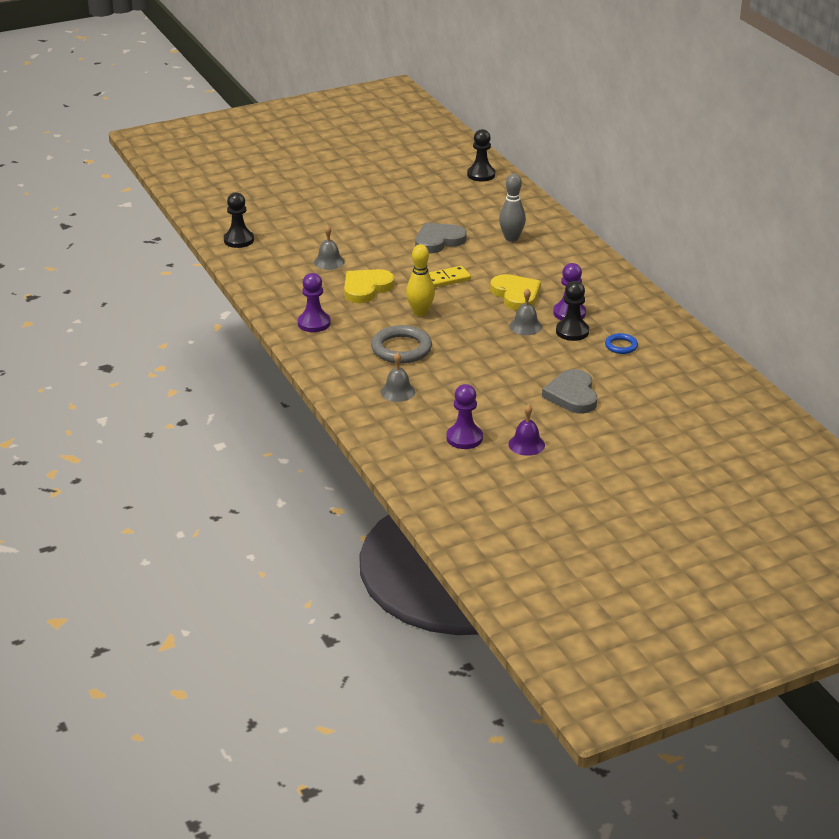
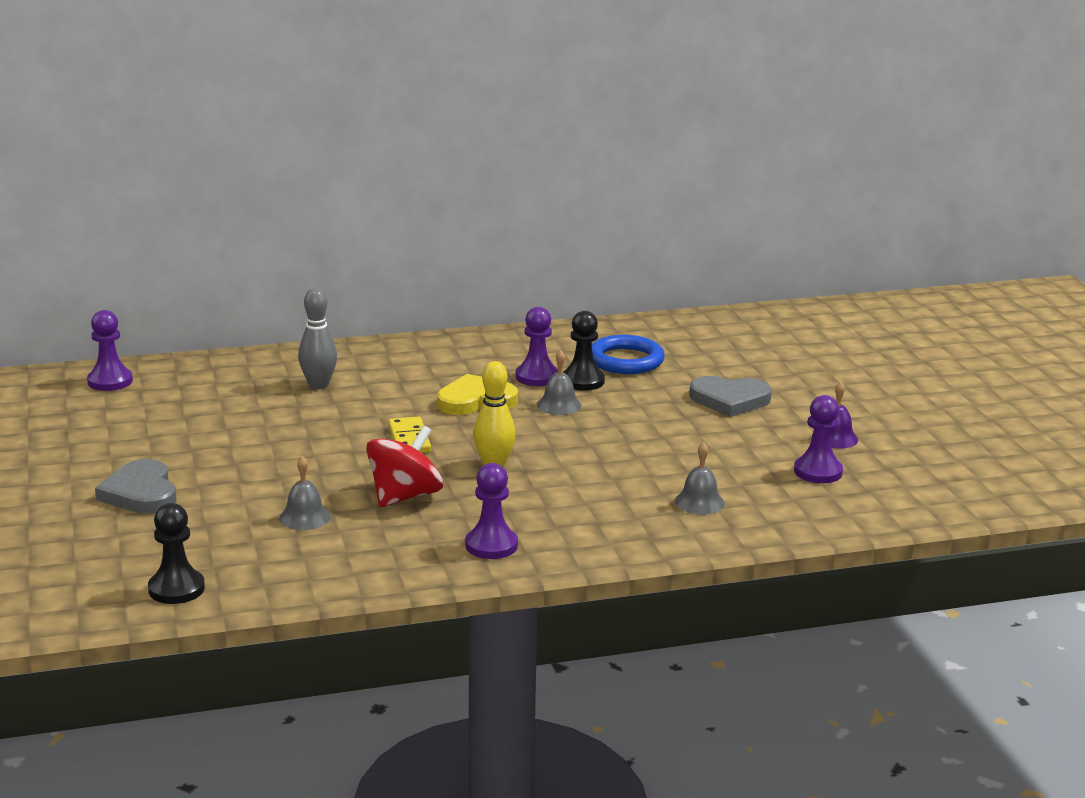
camera: 80 degrees left, 10 degrees down
(366, 288) = (405, 496): yellow heart -> red spinning top
(401, 349) = (588, 488): grey ring -> none
(438, 241) = (293, 432): grey heart -> grey heart (141, 493)
(481, 175) = (110, 381): black pawn -> purple pawn
(621, 346) = (625, 360): blue ring -> blue ring, size x1.85

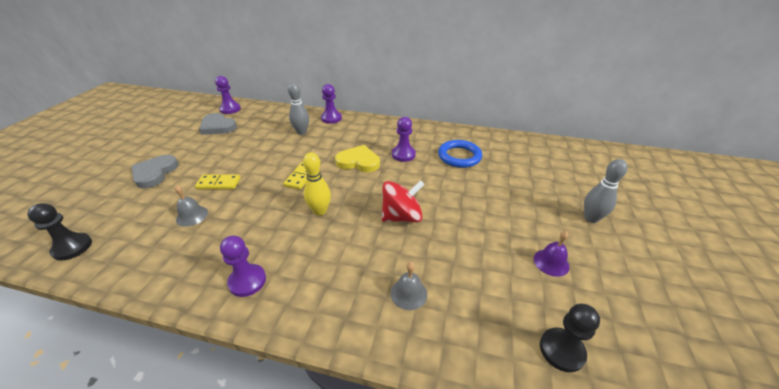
camera: 30 degrees right, 15 degrees up
(283, 477) = (219, 183): none -> yellow domino
(405, 496) = (252, 218): red spinning top -> red spinning top (402, 216)
(559, 405) = (397, 177): grey bell -> none
(582, 381) = (424, 164): black pawn -> black pawn (561, 350)
(730, 400) = (498, 203): grey heart -> grey heart (218, 126)
(818, 472) = (517, 295): purple pawn -> purple pawn (331, 118)
(853, 388) = (591, 218): none -> grey bowling pin

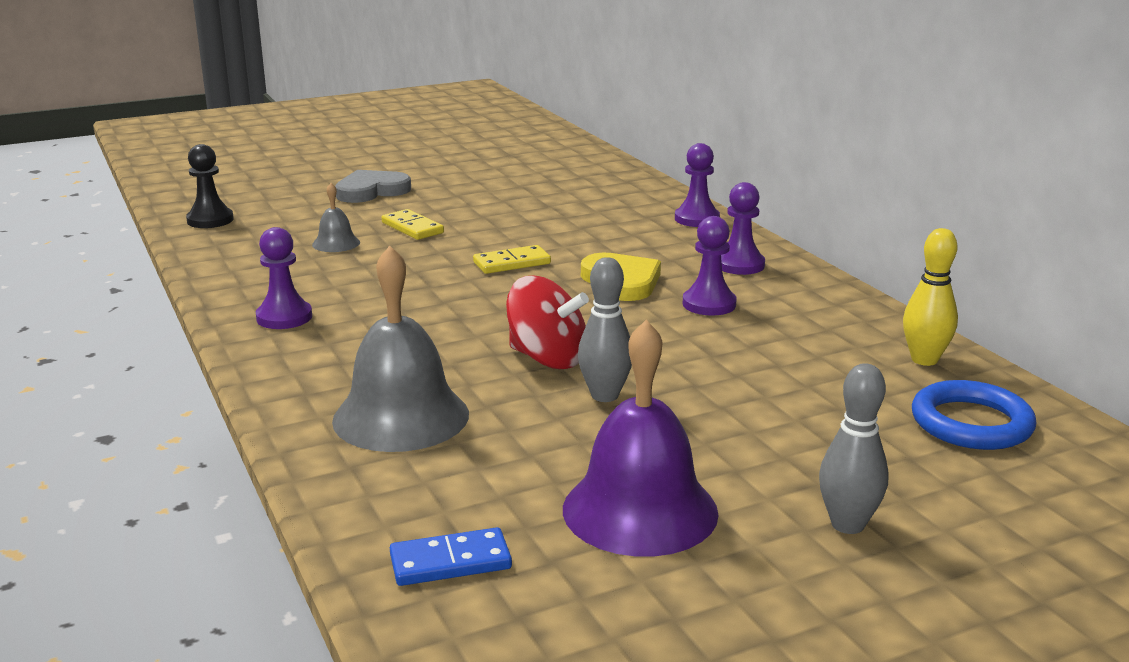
camera: 50 degrees right, 15 degrees down
(218, 126) = (521, 171): grey heart -> none
(230, 109) = (575, 157): purple pawn -> purple pawn (739, 265)
(301, 132) = (615, 218): grey bowling pin -> grey bowling pin (605, 395)
(320, 211) = (464, 303): yellow bowling pin -> yellow bowling pin (924, 360)
(408, 293) = (401, 417): grey bell -> grey bell, size x2.10
(459, 156) = (802, 348): blue ring -> blue ring (971, 423)
(551, 262) = (640, 510): purple bell -> purple bell, size x2.10
(561, 350) = (450, 562): black pawn -> blue domino

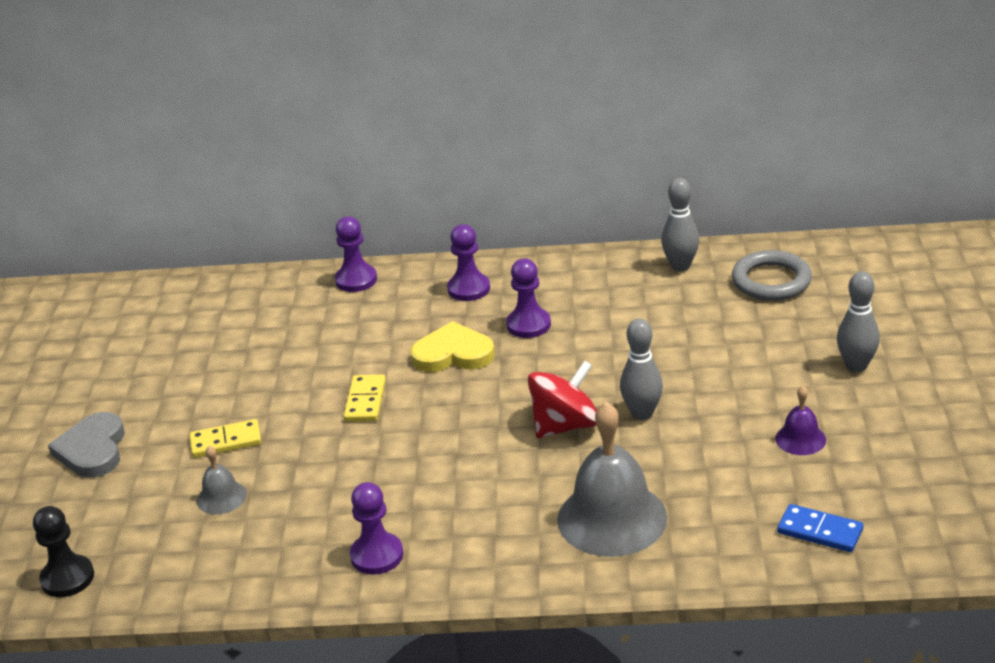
camera: 60 degrees left, 10 degrees up
(450, 562) = (819, 531): blue domino -> blue domino turned 75 degrees counterclockwise
(640, 510) = (800, 439): purple bell -> purple bell, size x0.48
(924, 360) = (680, 266): yellow bowling pin -> grey bowling pin
(971, 423) = (771, 281): blue ring -> grey ring

